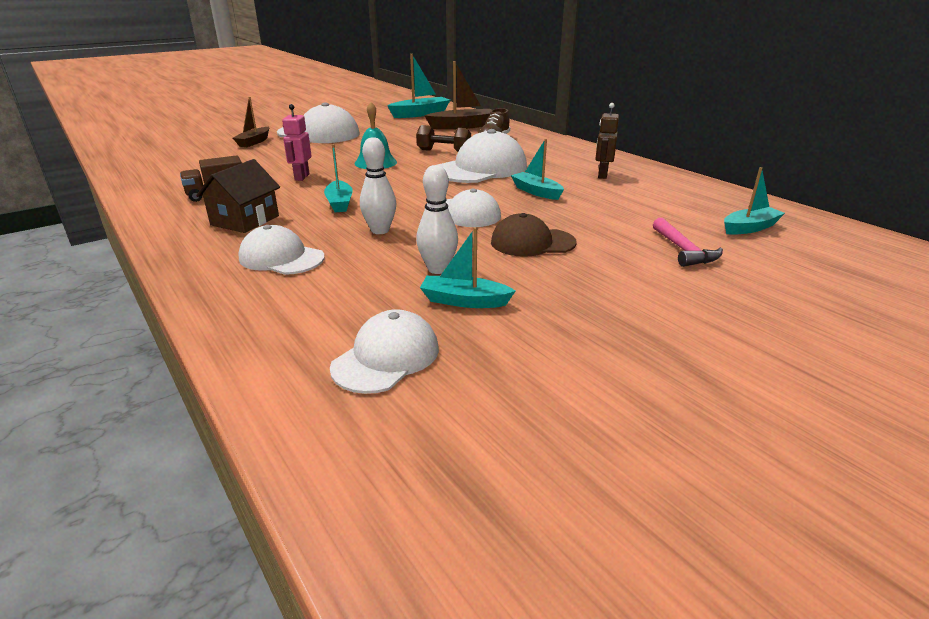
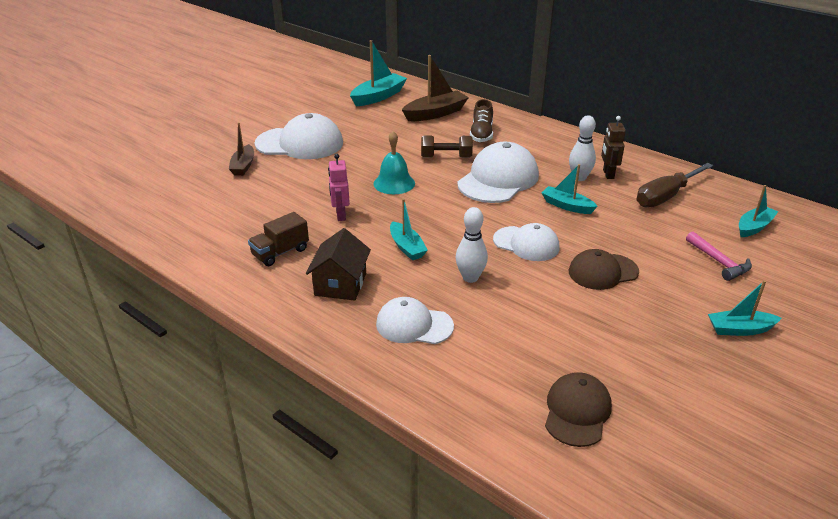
camera: 15 degrees left, 5 degrees up
(386, 357) = (577, 412): white cap -> brown cap
(438, 269) = (550, 315): white bowling pin -> white bowling pin (579, 178)
(464, 301) = (593, 346): turquoise boat -> turquoise boat (740, 329)
(656, 195) = (666, 196): none -> brown screwdriver

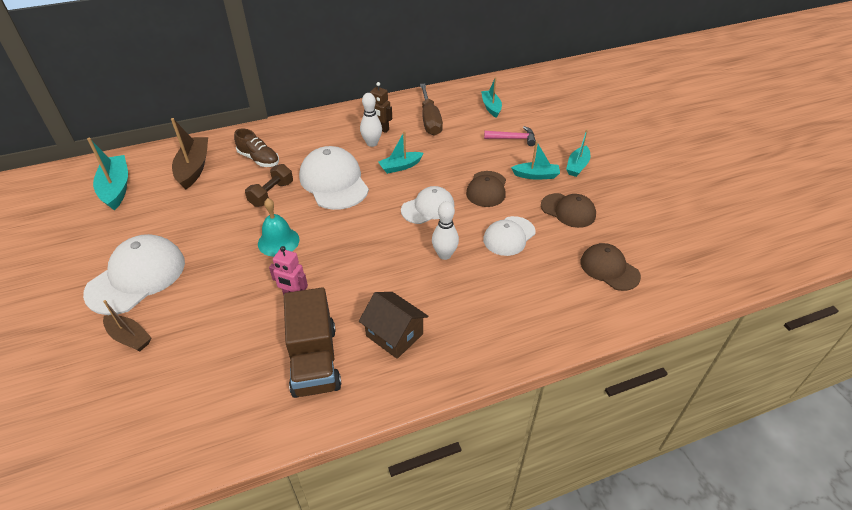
camera: 60 degrees left, 10 degrees up
(280, 252) = (314, 360): brown truck -> brown truck, size x1.66
(407, 247) = (378, 273): turquoise boat -> turquoise boat (536, 175)
(414, 325) = (477, 310): white cap -> white cap (509, 236)
(643, 346) = (568, 210): none -> brown cap

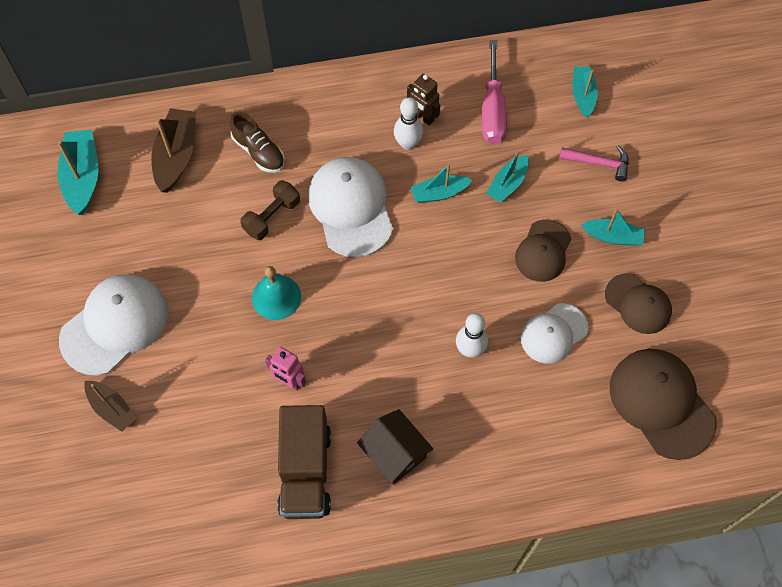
camera: 10 degrees right, 20 degrees up
(428, 208) = (463, 271): white cap -> none
(430, 120) = (492, 109): brown screwdriver -> pink screwdriver
(577, 166) = (672, 228): turquoise boat -> turquoise boat (507, 184)
(609, 269) = (661, 403): brown cap -> brown cap, size x1.61

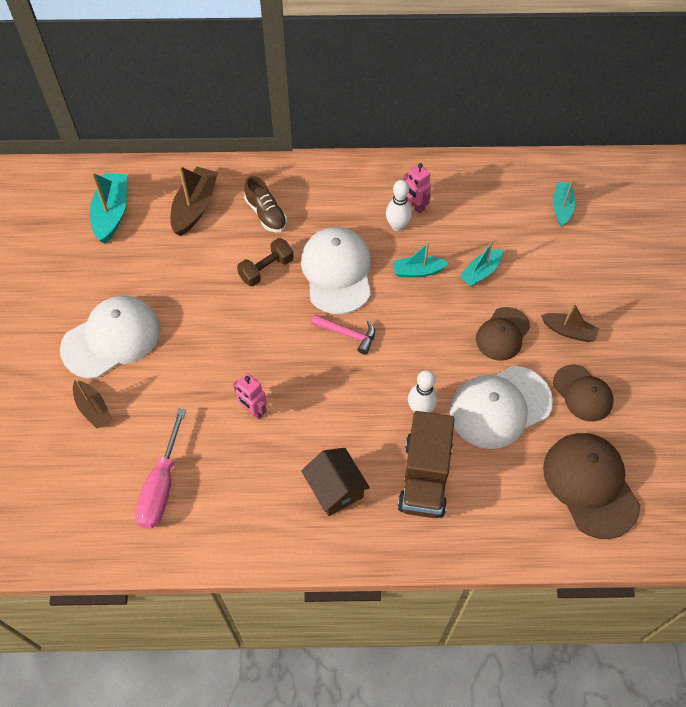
camera: 10 degrees right, 5 degrees down
(276, 297) = (256, 337): turquoise bell -> none
(305, 471) = (252, 491): brown truck -> brown truck (424, 477)
(423, 117) = (415, 206): brown robot -> pink robot
(492, 109) = (478, 208): pink screwdriver -> pink screwdriver (161, 485)
(553, 333) = (500, 407): white cap -> white cap, size x1.61
(599, 163) = (567, 267): pink hammer -> pink hammer (348, 334)
(612, 236) = (568, 331): turquoise boat -> brown boat

